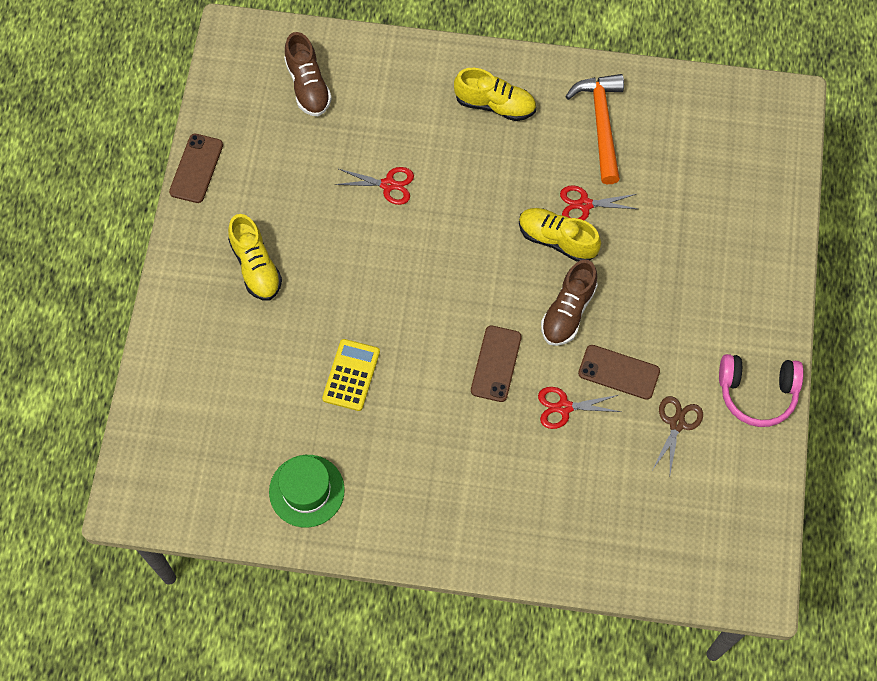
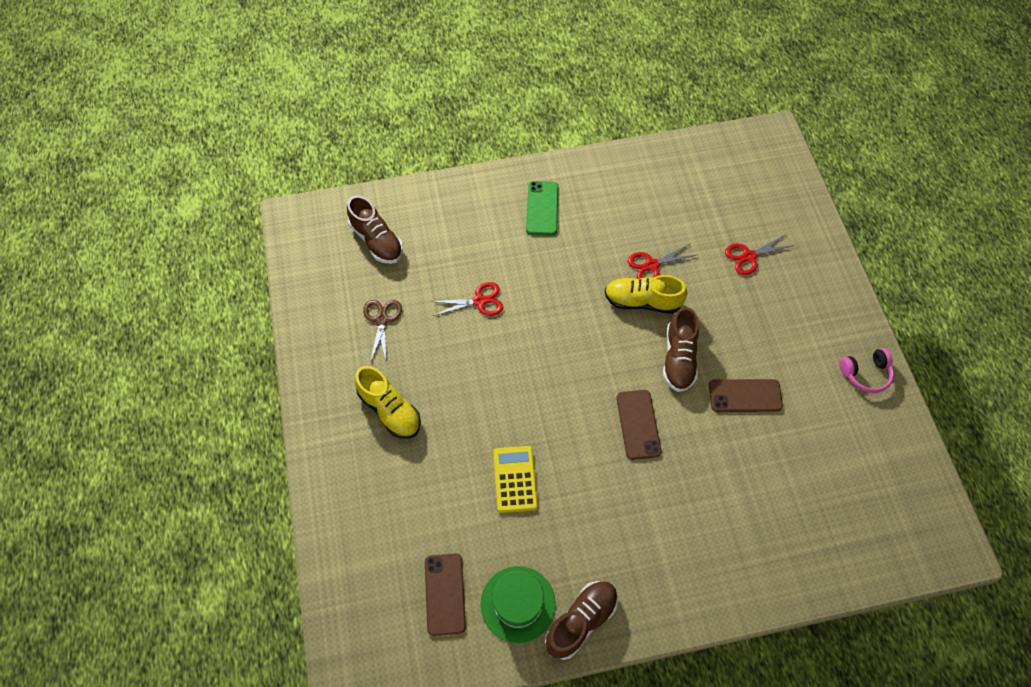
camera: 20 degrees left, 5 degrees down
(196, 168) = (303, 341): brown phone -> brown phone (445, 594)
(359, 527) = (581, 621): none -> brown shoe
(495, 105) = (542, 208): yellow shoe -> green phone
(564, 407) = (713, 442): red scissors -> red scissors (749, 256)
(601, 123) = (635, 197): orange hammer -> none
(677, 423) = (814, 423): brown scissors -> brown scissors (382, 320)
(757, 392) = (865, 374): pink headphones -> pink headphones, size x0.66

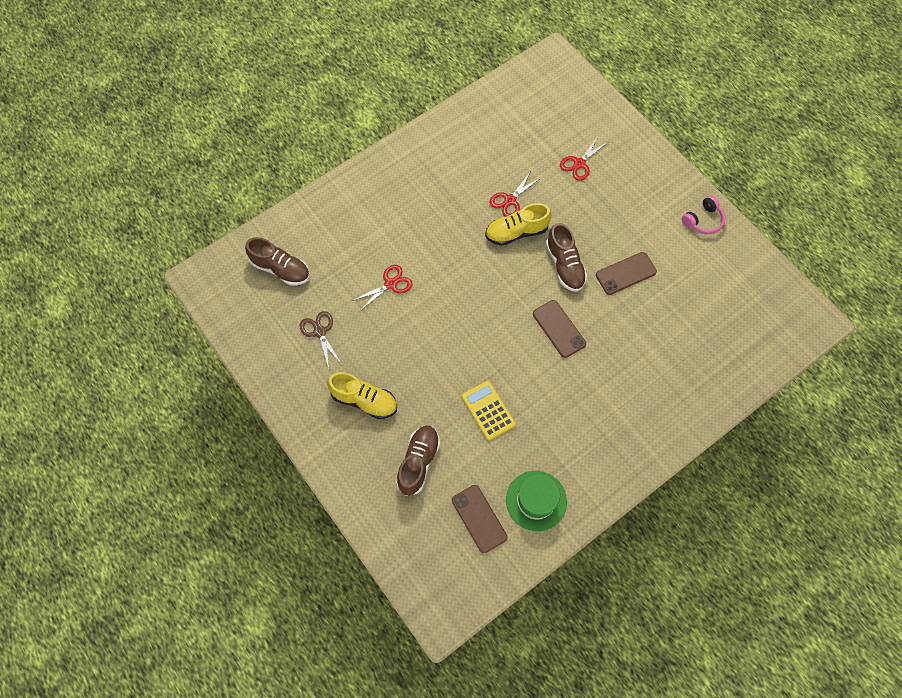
camera: 25 degrees left, 5 degrees up
(542, 208) = (402, 188): green phone -> none
(581, 621) = (587, 491): brown shoe -> brown shoe (418, 462)

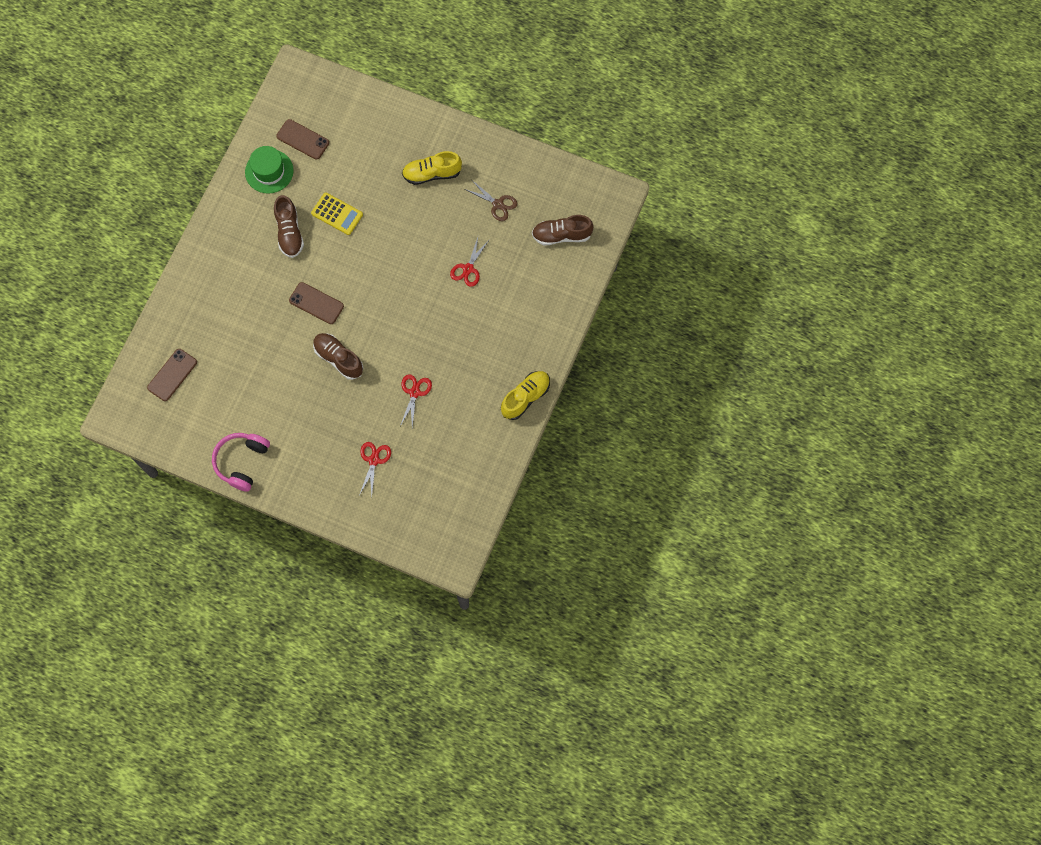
camera: 150 degrees right, 5 degrees up
(418, 462) = (366, 153): brown shoe -> brown shoe (289, 232)
(516, 232) = (393, 366): yellow shoe -> yellow shoe (525, 397)
(626, 273) = (285, 378): brown phone -> brown phone (172, 375)
(703, 220) = (242, 462): pink headphones -> pink headphones, size x1.50

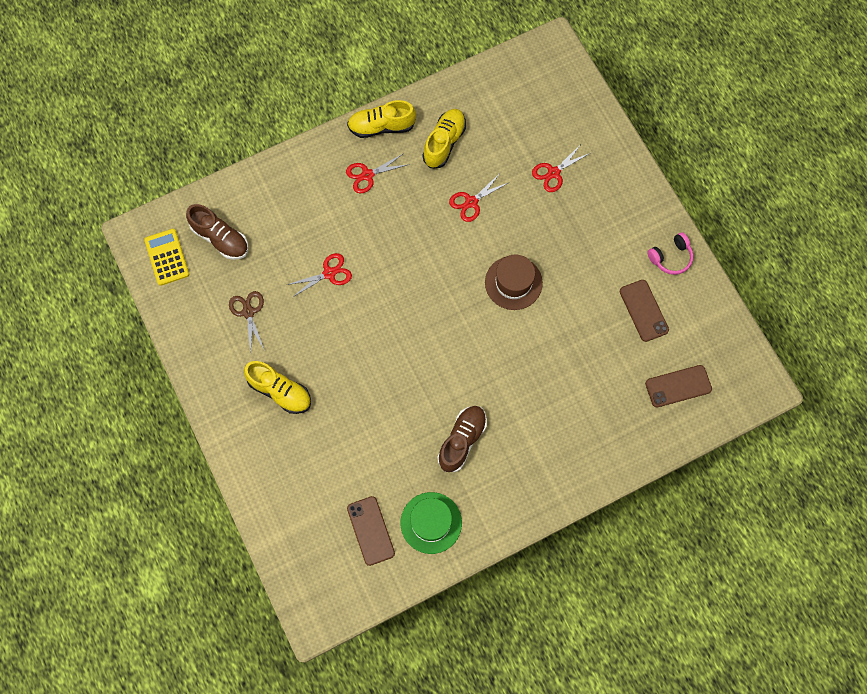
camera: 140 degrees left, 0 degrees up
(242, 462) = (670, 257): pink headphones -> pink headphones, size x0.66
(316, 303) = (492, 350): brown phone -> brown phone (643, 310)
(337, 214) = (402, 423): yellow calculator -> yellow calculator (167, 257)
(338, 359) = (513, 283): brown shoe -> brown hat
(470, 421) = (444, 143): none -> yellow shoe
(503, 355) = (367, 175): none -> red scissors

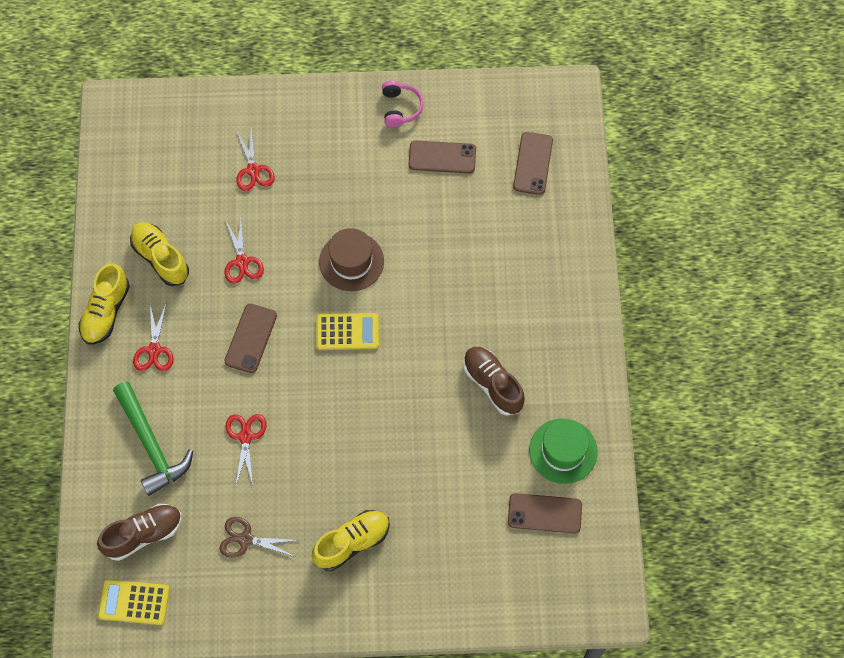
camera: 65 degrees left, 5 degrees down
(291, 210) = (151, 445): none -> green hammer
(411, 239) = (251, 338): none -> brown phone
(451, 308) = (347, 332): none -> yellow calculator

